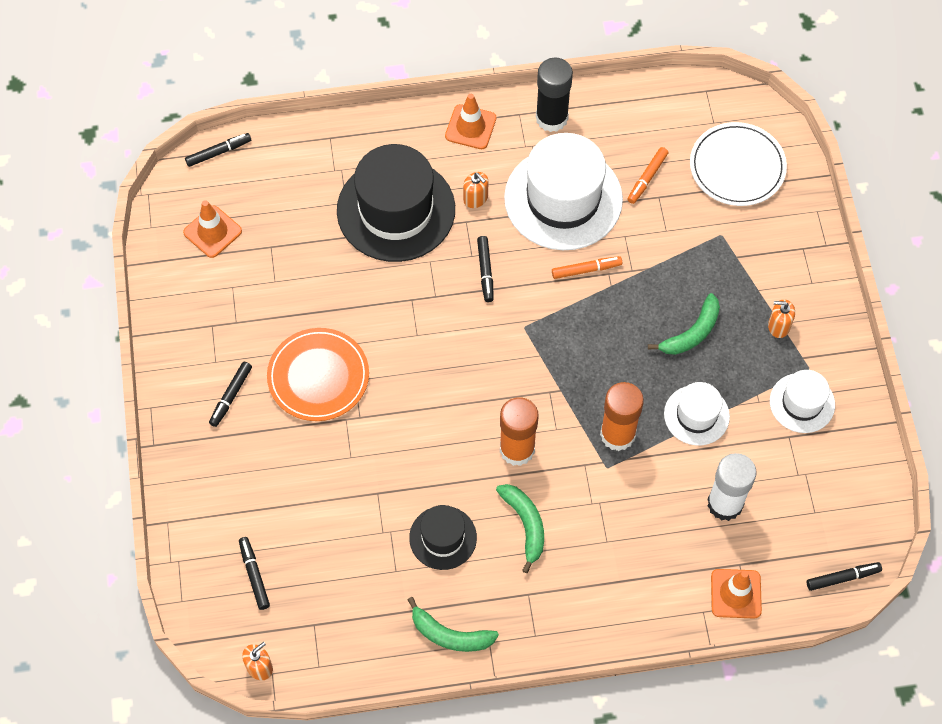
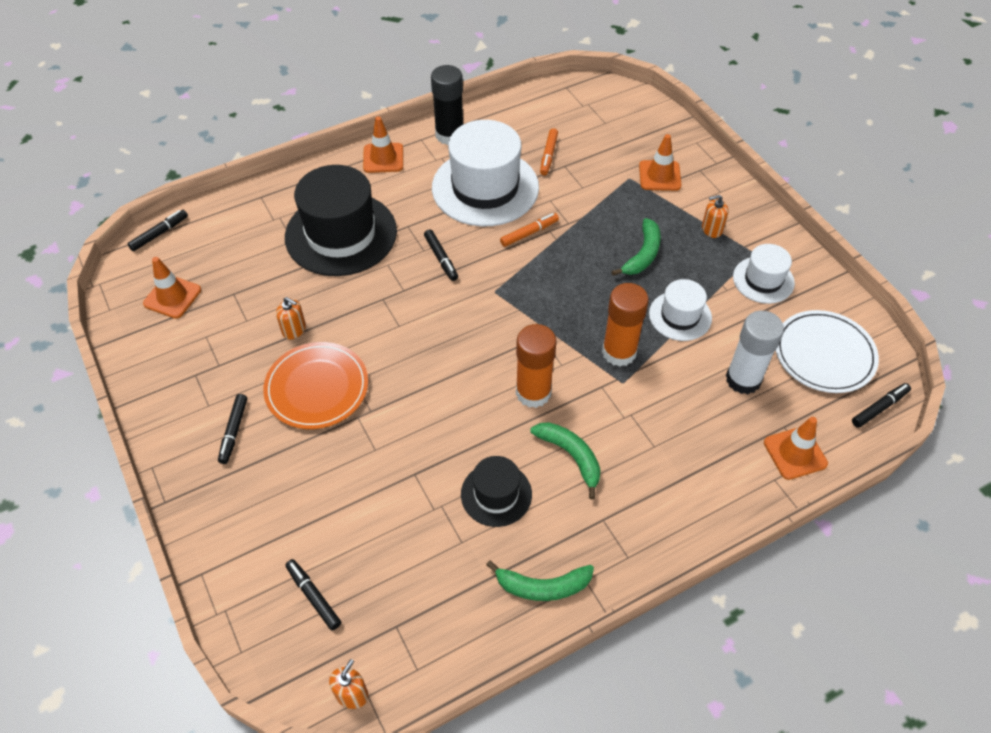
camera: 20 degrees left, 10 degrees down
(475, 198) = (409, 207): orange soap dispenser -> orange soap dispenser (294, 329)
(737, 167) = (617, 129): white plate -> white plate (824, 354)
(755, 242) = (659, 176): none -> orange traffic cone

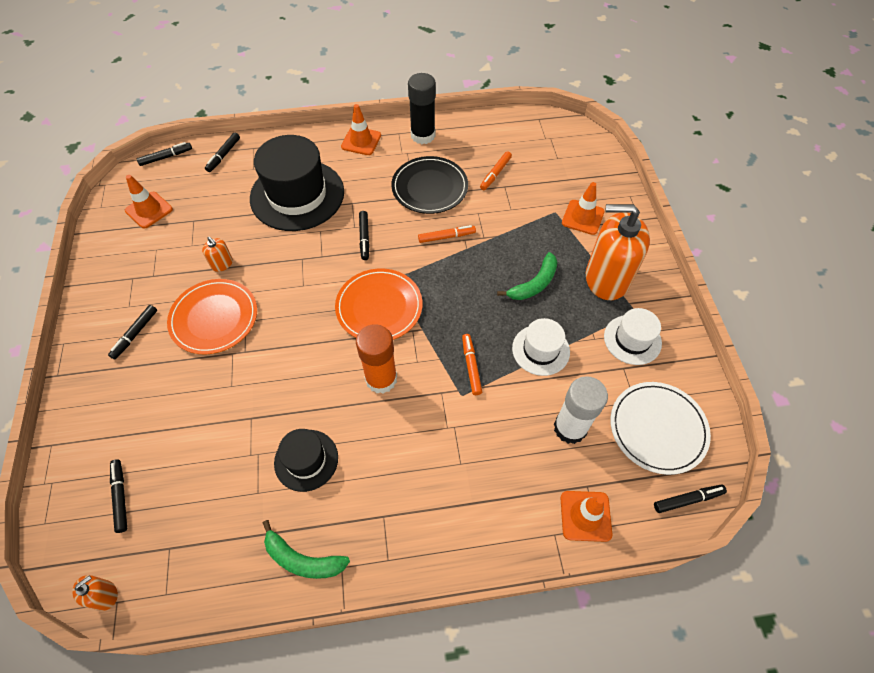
camera: 20 degrees right, 5 degrees up
(229, 214) = (223, 155): none -> black marker
(485, 187) = (429, 187): white hat -> black plate
(494, 323) = (379, 307): none -> orange plate
(571, 456) = (384, 447): green banana -> none
(619, 352) = (471, 366): orange glue stick -> orange marker
(711, 229) = (606, 278): orange soap dispenser -> orange soap dispenser, size x2.40

